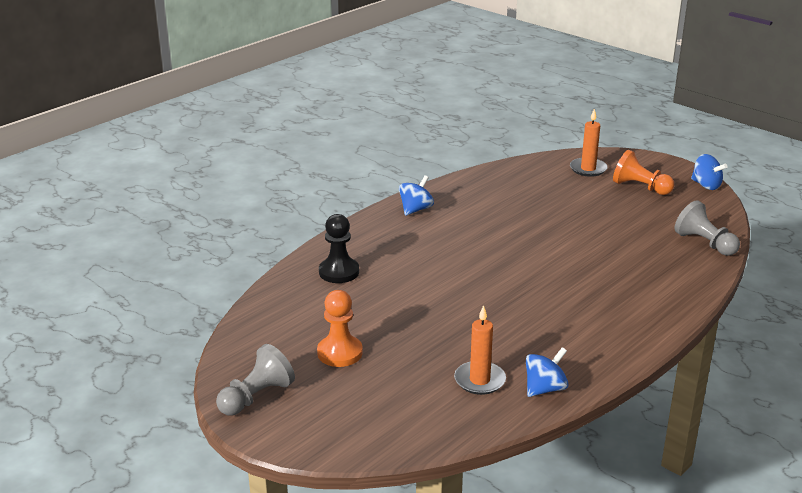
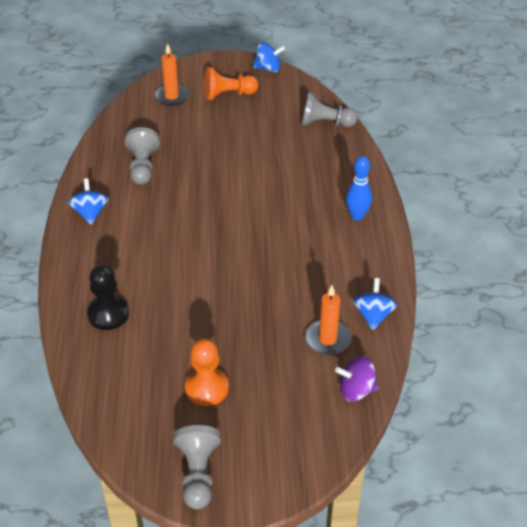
camera: 45 degrees left, 15 degrees up
(451, 426) = (356, 390): none -> purple spinning top
(497, 201) = (142, 167): none -> grey pawn
(636, 317) = (357, 216): none -> blue bowling pin

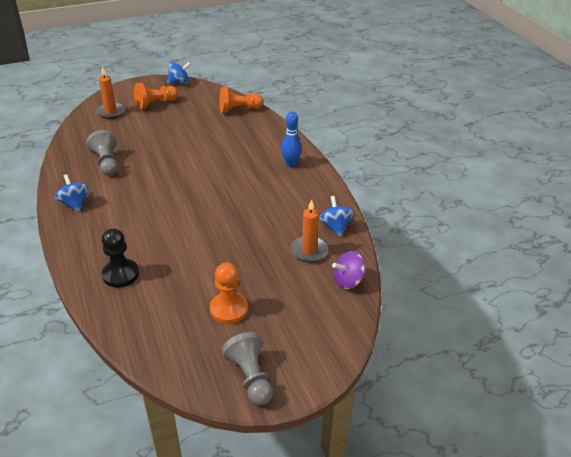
camera: 20 degrees left, 5 degrees down
(325, 123) = (239, 109): grey pawn -> orange pawn

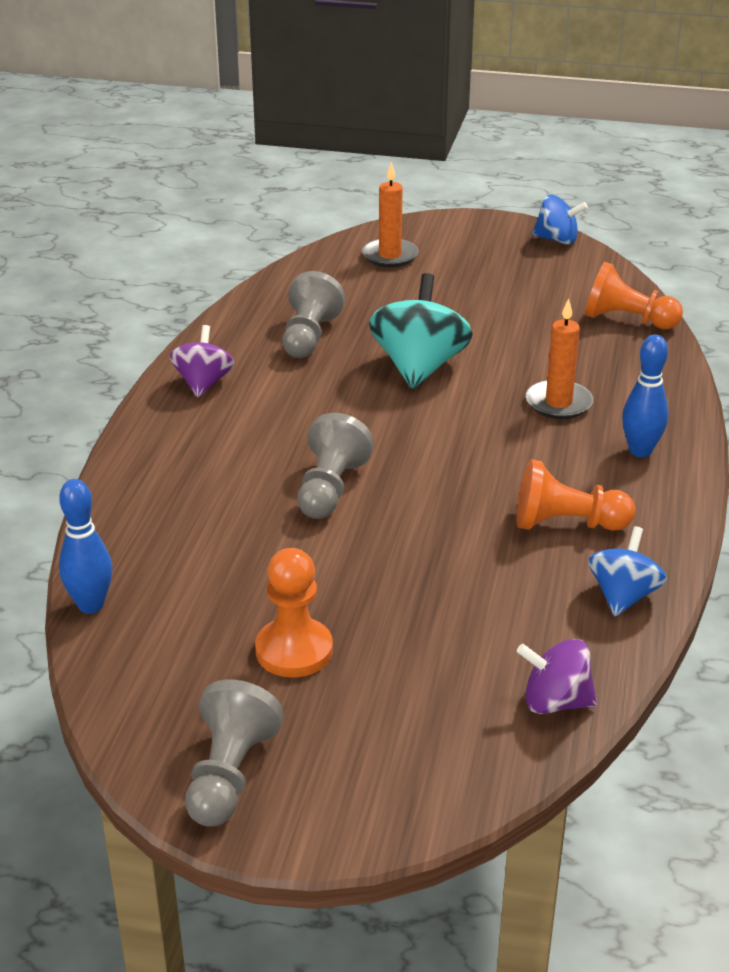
camera: 35 degrees right, 5 degrees down
(75, 204) = (203, 383): blue spinning top -> purple spinning top
(117, 333) = (91, 605): none -> blue bowling pin
(121, 274) = (175, 519): black pawn -> none
(156, 104) = (480, 264): orange pawn -> orange pawn (566, 524)
(170, 160) = (419, 367): none -> turquoise spinning top
(180, 230) = (330, 489): none -> grey pawn
(309, 251) = (529, 617): orange candle -> orange candle (558, 403)

